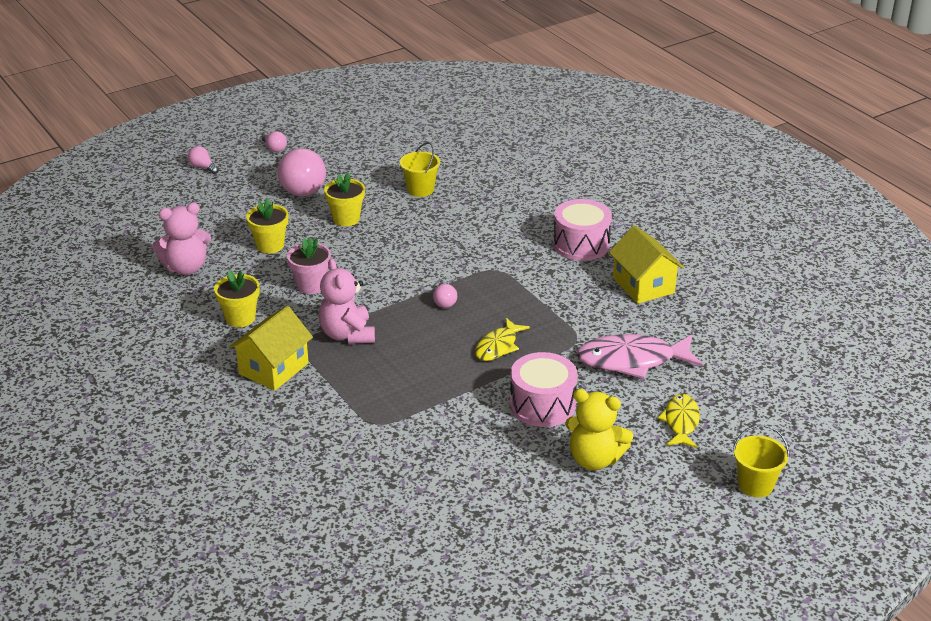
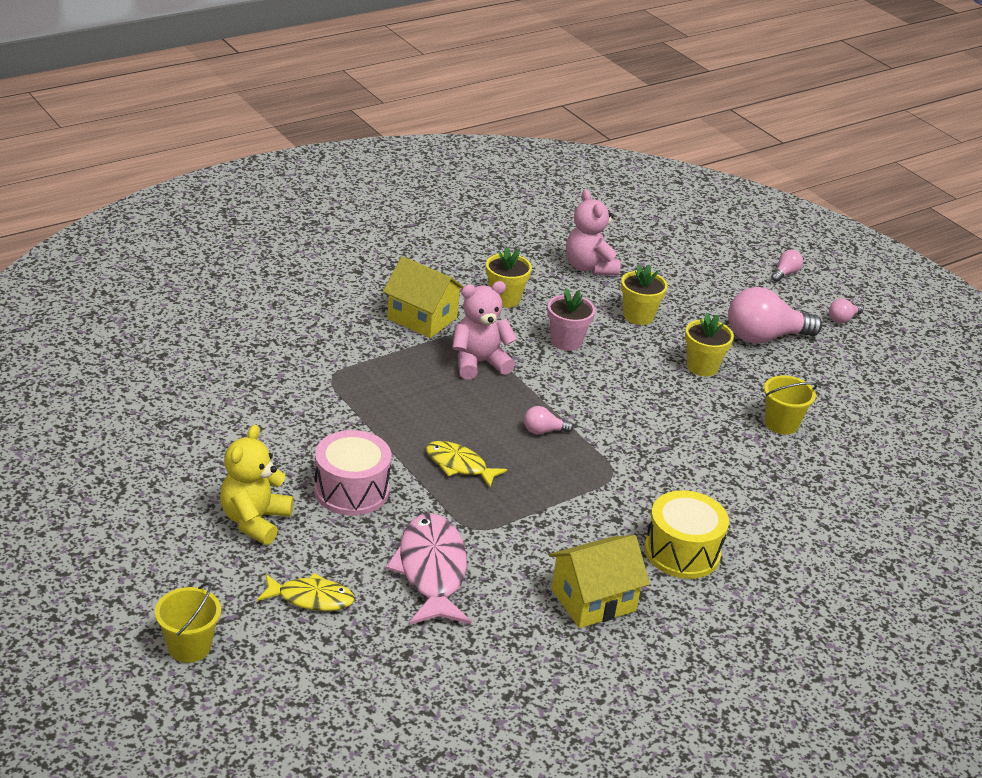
camera: 85 degrees right, 0 degrees up
(581, 244) = (682, 552): pink drum -> yellow drum

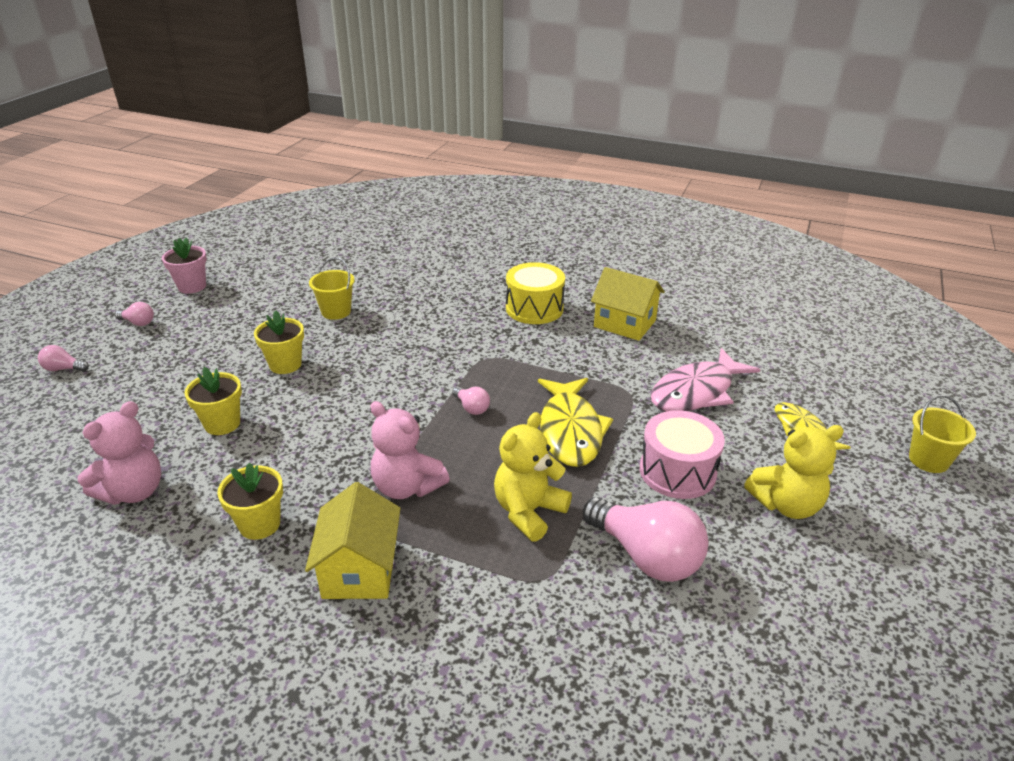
camera: 120 degrees left, 0 degrees up
(395, 400) = (528, 511): none -> yellow teddy bear
(459, 465) = (570, 430): yellow fish -> yellow fish, size x1.66
(566, 341) = (312, 449): pink flower pot -> pink flower pot (192, 286)
(764, 337) = (204, 349): pink light bulb -> pink light bulb (646, 556)

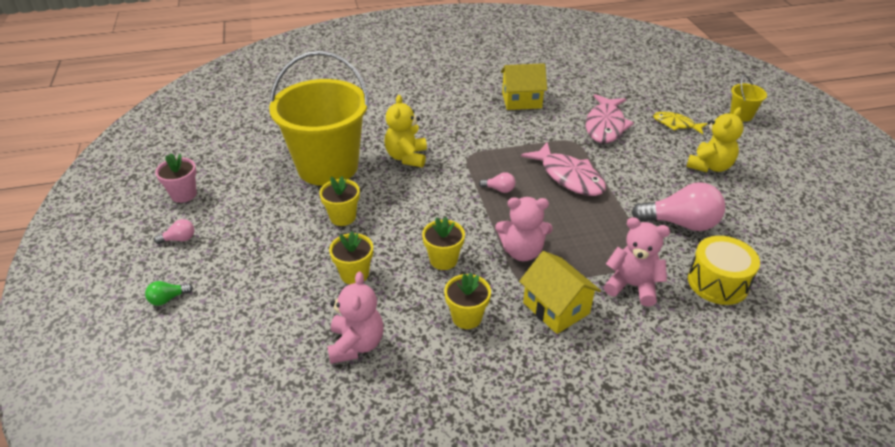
camera: 35 degrees left, 5 degrees up
(63, 369) = (168, 299): pink light bulb -> green light bulb
(317, 453) = (443, 260): none -> yellow flower pot
(336, 311) = (328, 167): yellow bucket -> yellow bucket, size x2.49
(480, 597) = (632, 286): none -> pink teddy bear
(528, 511) = (601, 231): yellow teddy bear -> yellow teddy bear (406, 157)
(534, 308) = (457, 112): yellow drum -> yellow drum (717, 282)
(570, 430) = (569, 177): yellow fish -> pink fish
(677, 471) = (645, 173): pink drum -> none

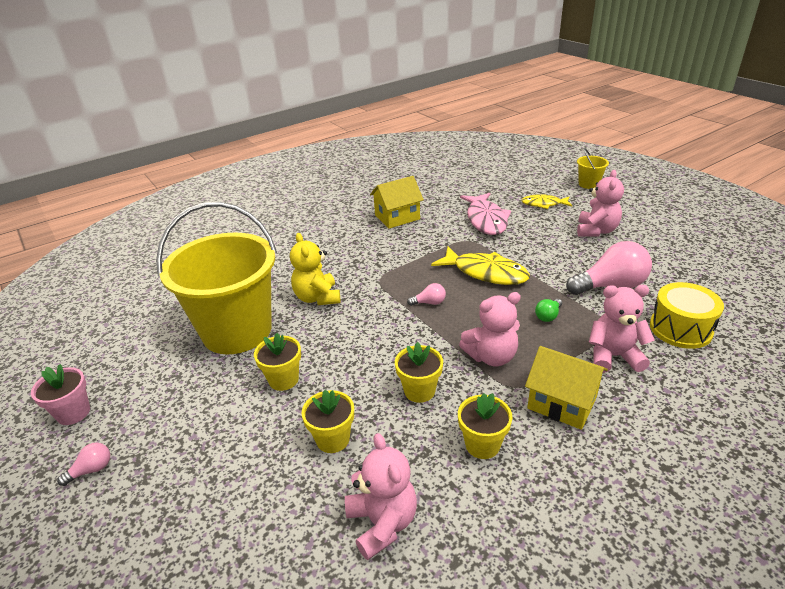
camera: 20 degrees left, 5 degrees down
(168, 299) = (110, 555): green light bulb -> green light bulb (548, 316)
(569, 177) = (485, 273): pink fish -> yellow fish
(709, 166) = (596, 231): yellow teddy bear -> pink teddy bear

